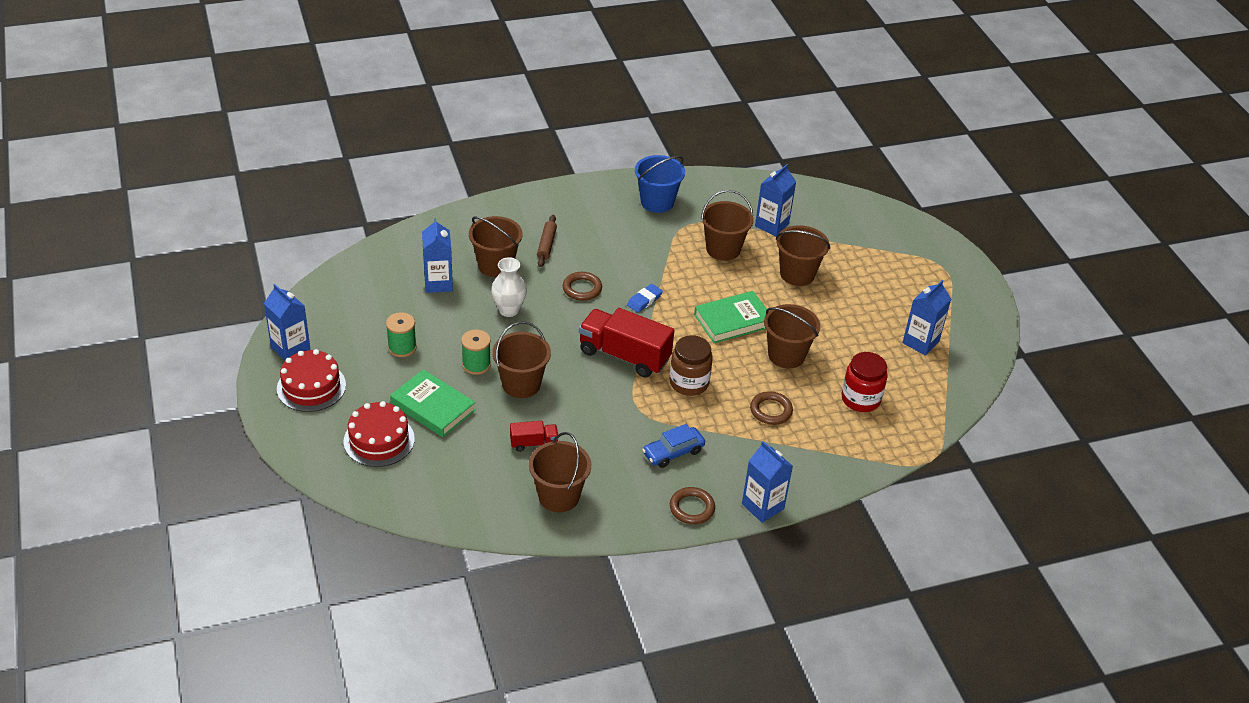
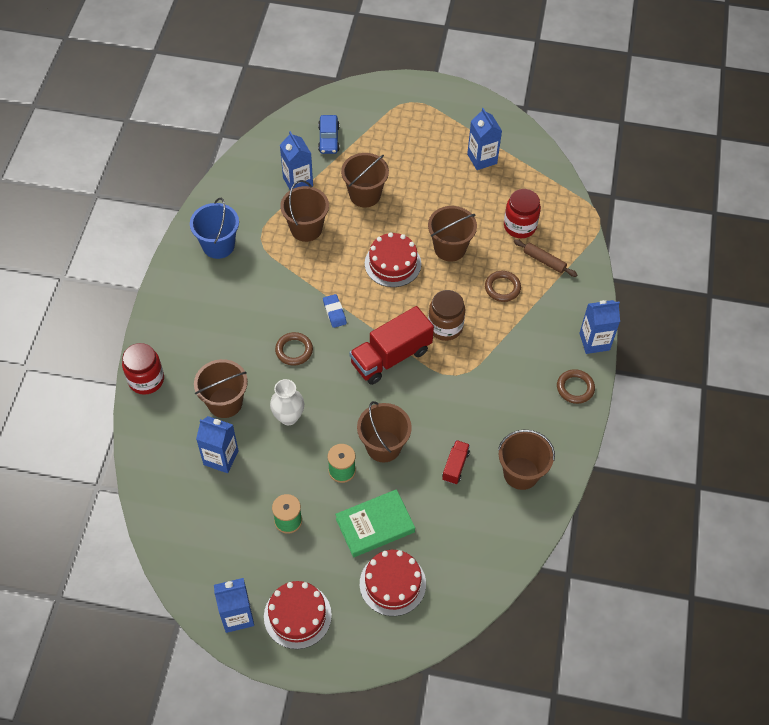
camera: 60 degrees left, 15 degrees up
(485, 211) = (146, 380): none -> red jar
(546, 245) = (222, 352): brown rolling pin -> brown rolling pin (544, 261)
(673, 452) = (513, 373): blue car -> blue car (328, 139)
(733, 320) = (392, 263): green book -> red cake

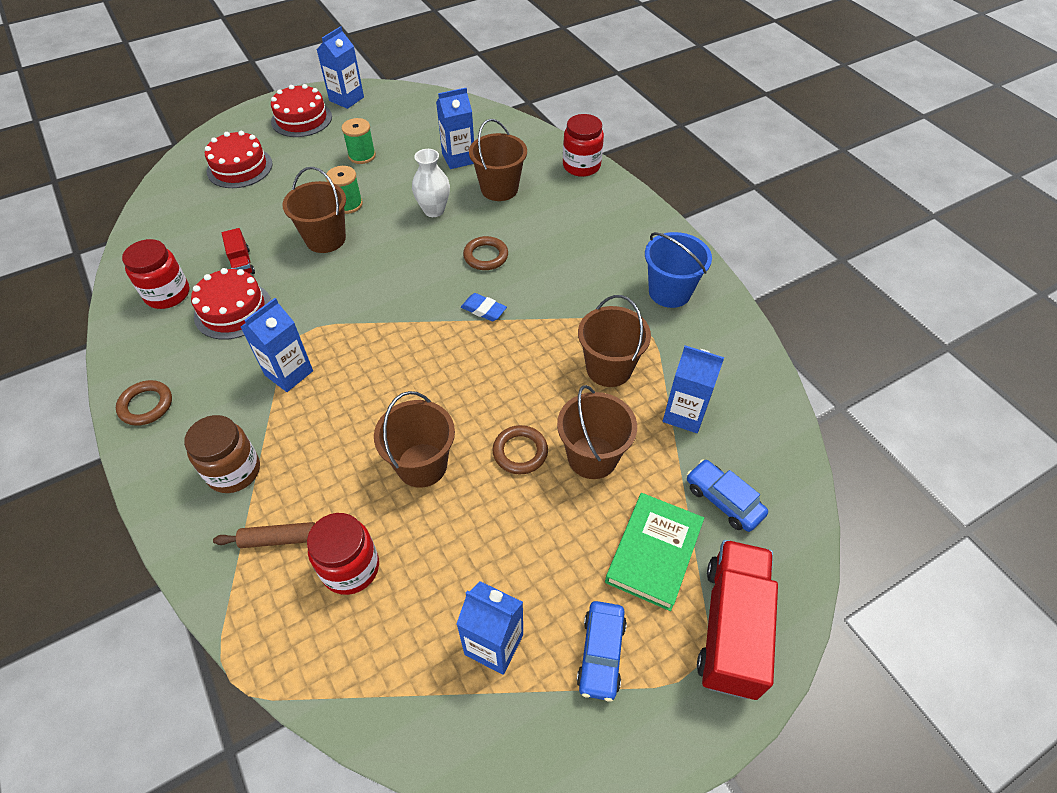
camera: 140 degrees right, 5 degrees down
(375, 525) = (285, 189): green book -> green book (654, 553)
(391, 357) = (385, 308): red truck -> red truck (731, 627)
(392, 263) = (473, 398): red cake -> red cake (233, 310)
(442, 128) = (601, 653): none -> blue car
(445, 327) = (351, 372): brown jar -> brown jar (234, 471)
(502, 288) = (314, 461): brown ring -> brown ring (520, 452)
(521, 473) = (167, 294): brown bucket -> red jar
(594, 341) = (146, 475): blue carton -> blue carton (289, 373)

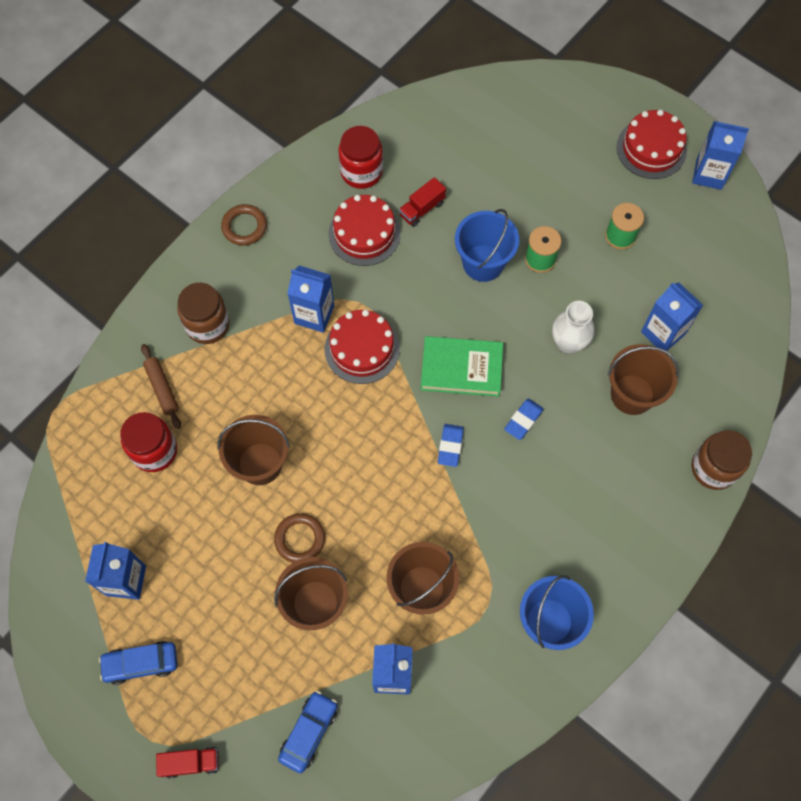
camera: 70 degrees right, 15 degrees up
(239, 167) = (547, 134): red cake -> red cake (362, 349)
(325, 239) = (483, 263): brown bucket -> blue bucket
(486, 256) = (523, 420): brown ring -> blue eraser
(581, 166) = (713, 468): red jar -> brown jar
(654, 553) = (238, 683): green book -> green book (461, 368)
(731, 627) = (191, 762): red truck -> red truck, size x0.49

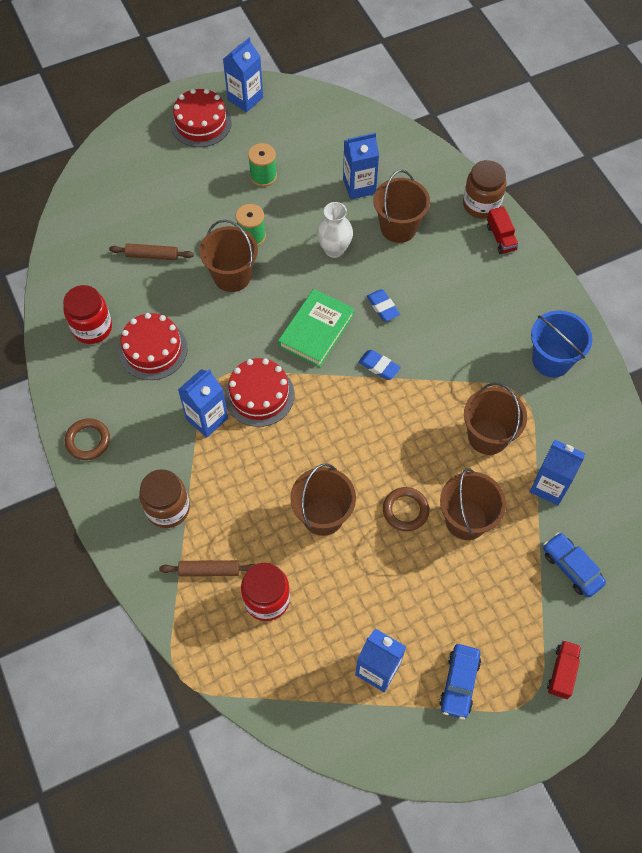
camera: 65 degrees left, 5 degrees down
(422, 209) = (156, 298): red truck -> red truck (501, 238)
(467, 182) = (152, 255): none -> brown rolling pin
(483, 263) = (232, 276): blue bucket -> brown bucket

